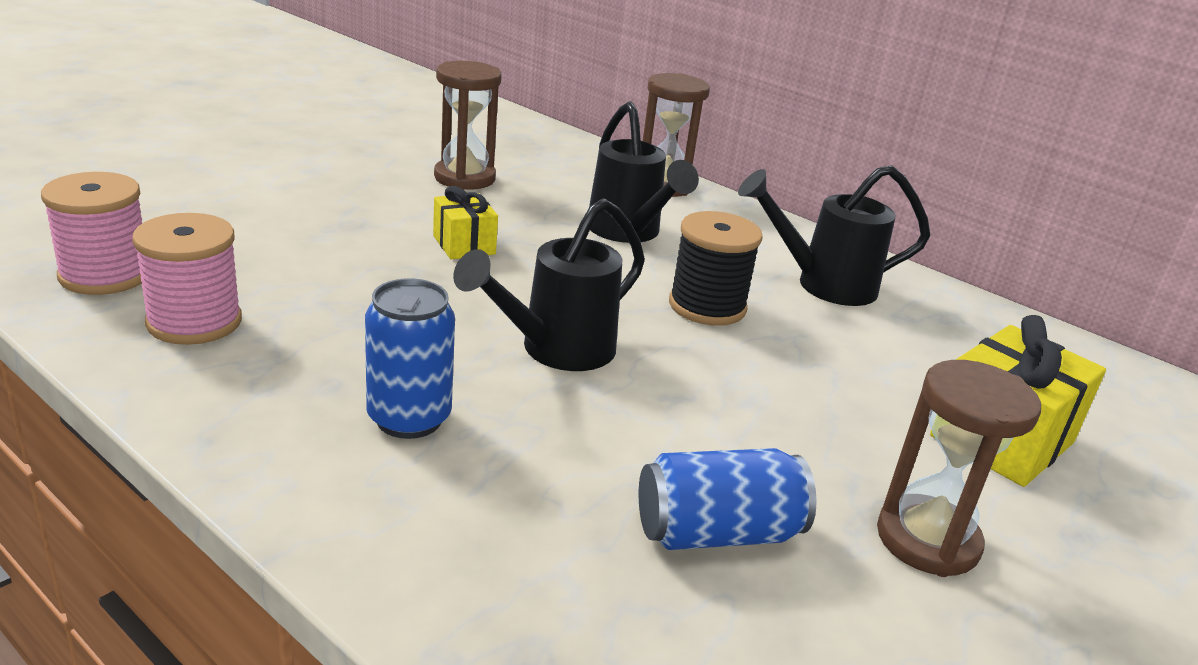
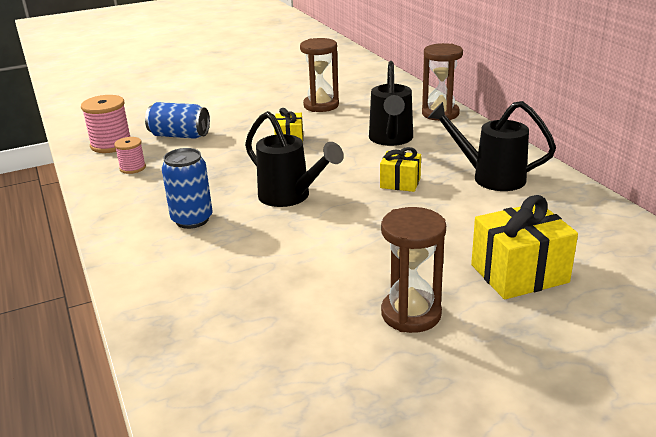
camera: 30 degrees right, 0 degrees up
(194, 322) = (132, 168): pink spool -> pink spool, size x0.59
(555, 351) = (290, 197): black watering can -> black watering can turned 120 degrees counterclockwise
(707, 306) = (400, 183): black spool -> yellow gift
(717, 533) = (296, 290): blue can -> blue can (179, 135)

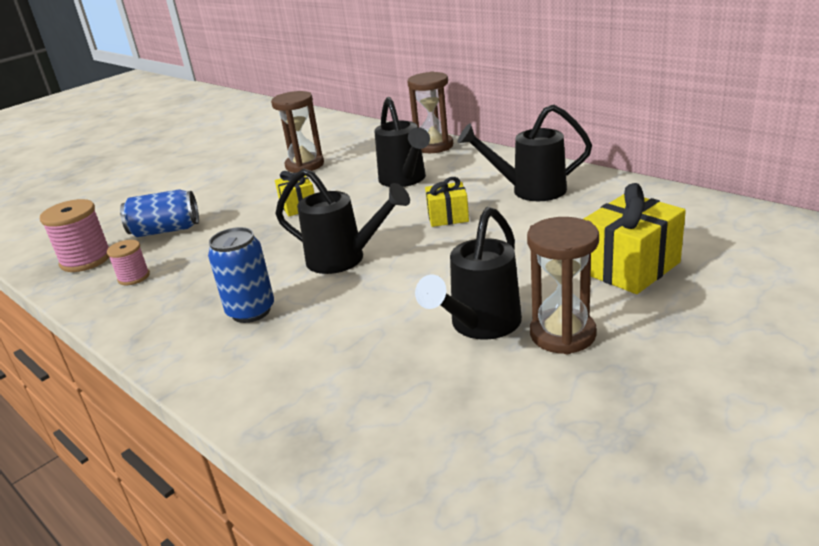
camera: 20 degrees left, 0 degrees up
(350, 285) = (479, 326): none -> black watering can

